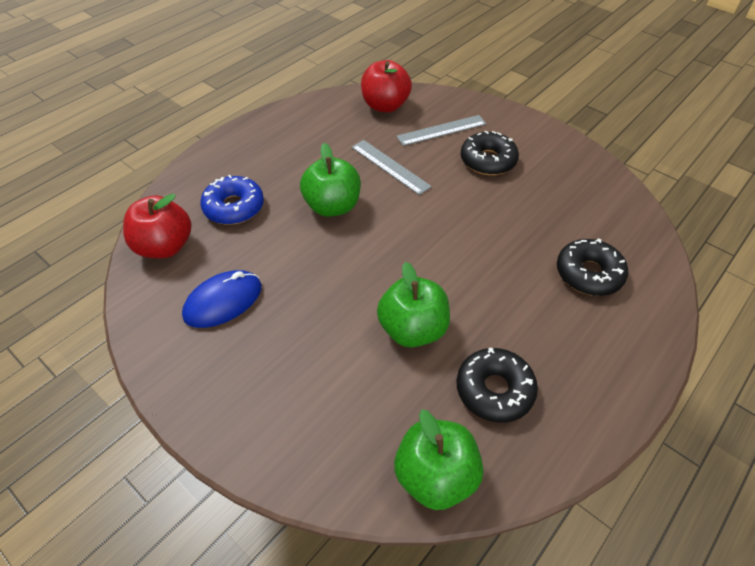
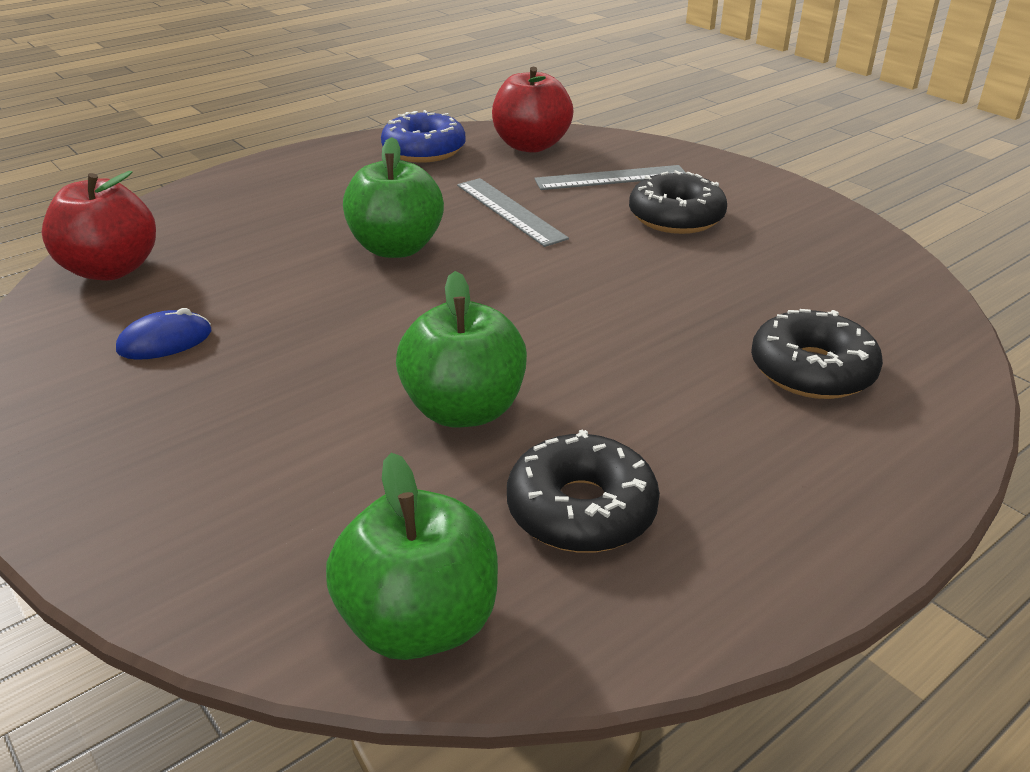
camera: 10 degrees right, 15 degrees down
(223, 301) = (165, 341): blue mouse -> blue mouse, size x0.65
(234, 207) = (241, 236): blue donut -> blue donut (424, 150)

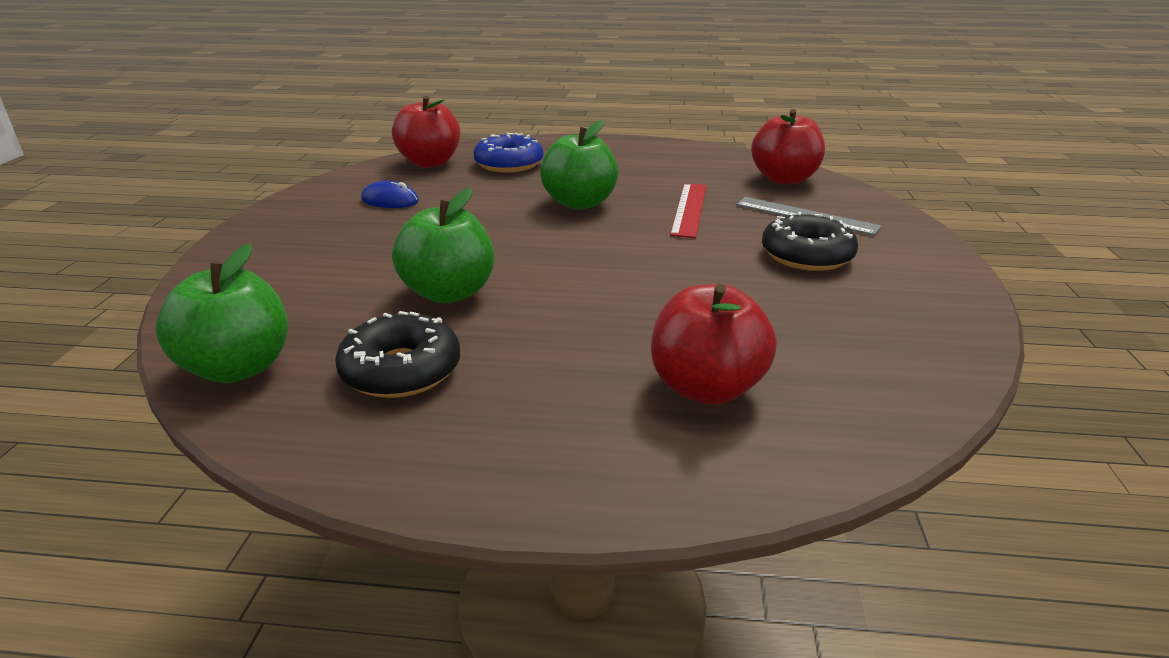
camera: 45 degrees right, 5 degrees down
(424, 150) = (703, 160): blue donut -> blue donut (509, 164)
(510, 211) = (689, 209): grey ruler -> red ruler
(812, 370) = (706, 387): black donut -> red apple

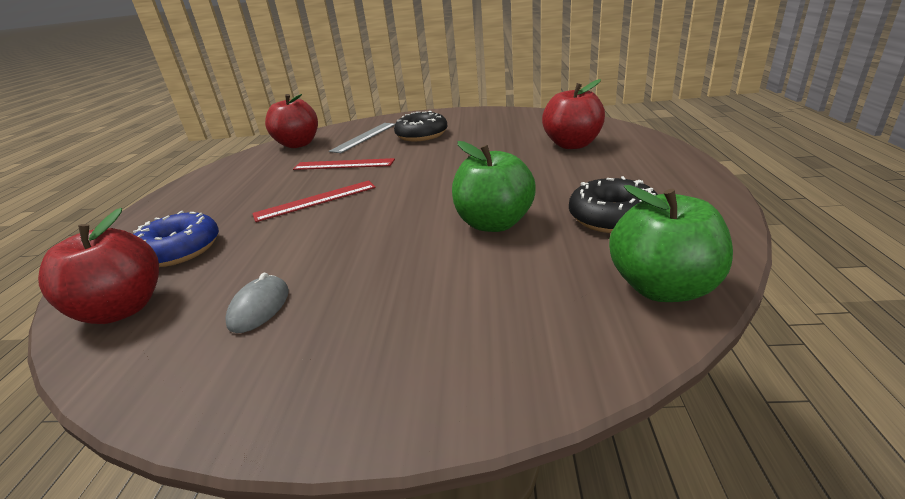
camera: 90 degrees left, 0 degrees up
(390, 200) = (259, 307): blue mouse -> grey mouse
(579, 203) = (316, 200): green apple -> red ruler

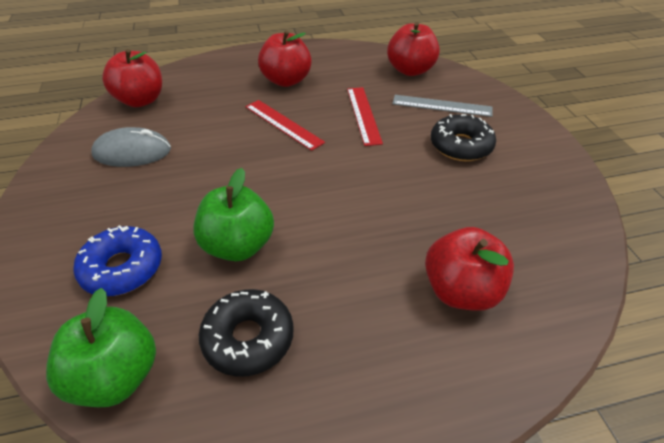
camera: 70 degrees right, 15 degrees up
(179, 250) = (206, 90): blue donut -> blue donut (122, 268)
(233, 198) = (286, 80): none -> red apple
(259, 307) = (132, 152): grey mouse -> grey mouse, size x1.54

